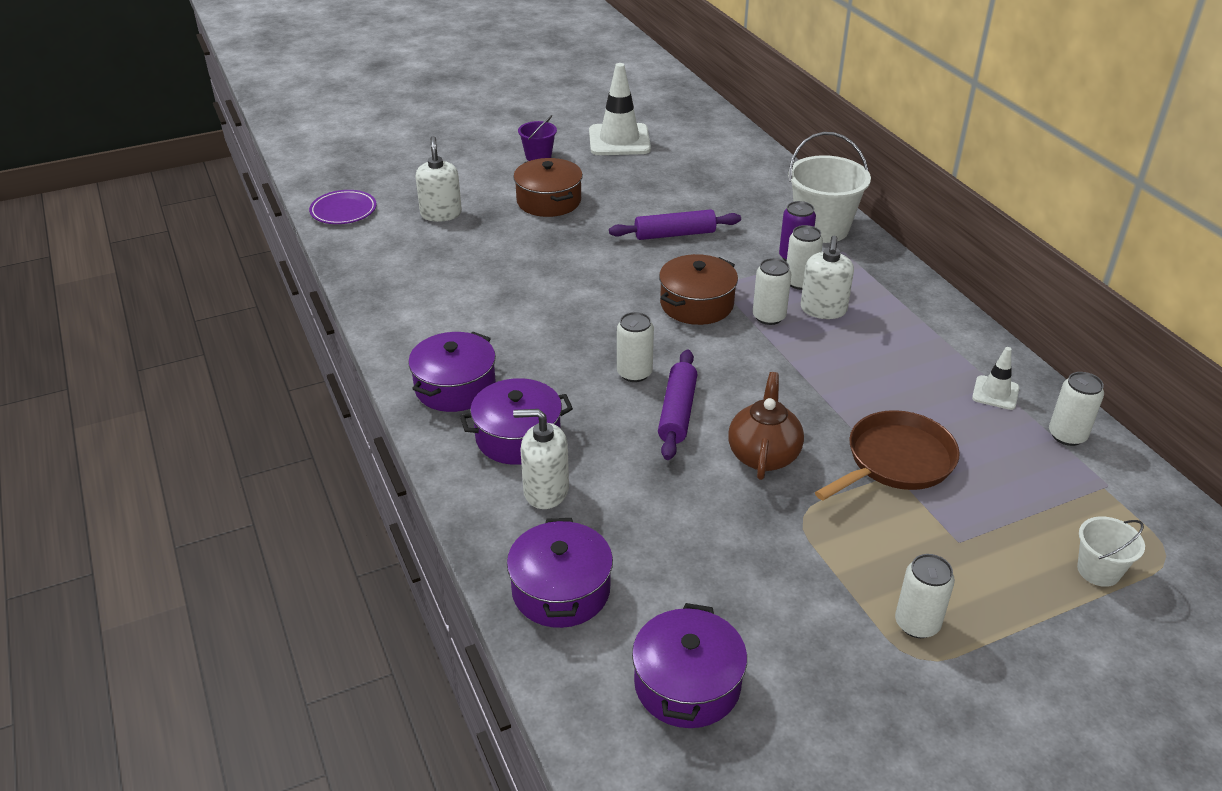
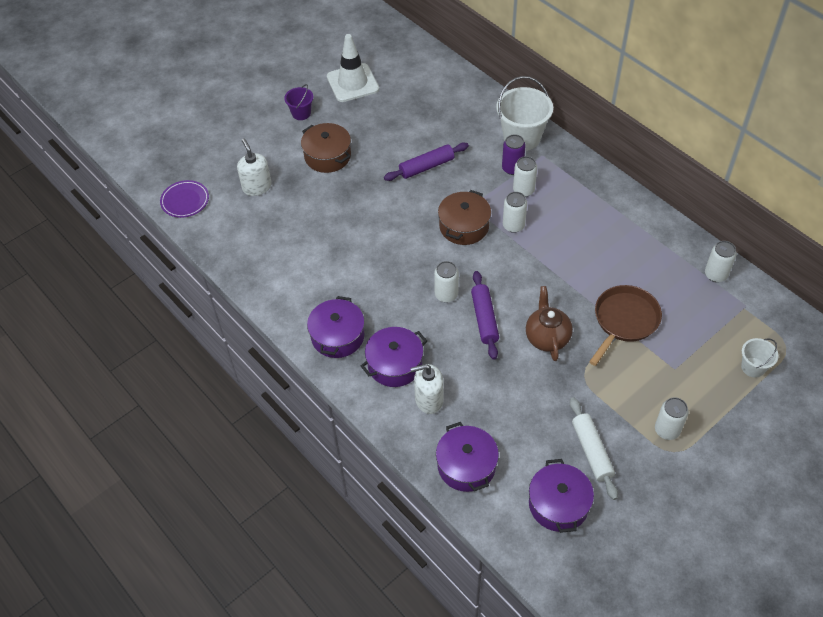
camera: 15 degrees left, 15 degrees up
(775, 622) = (591, 451): none -> white rolling pin
(823, 309) = (545, 210): white soap dispenser -> none
(995, 393) = (667, 252): white traffic cone -> none

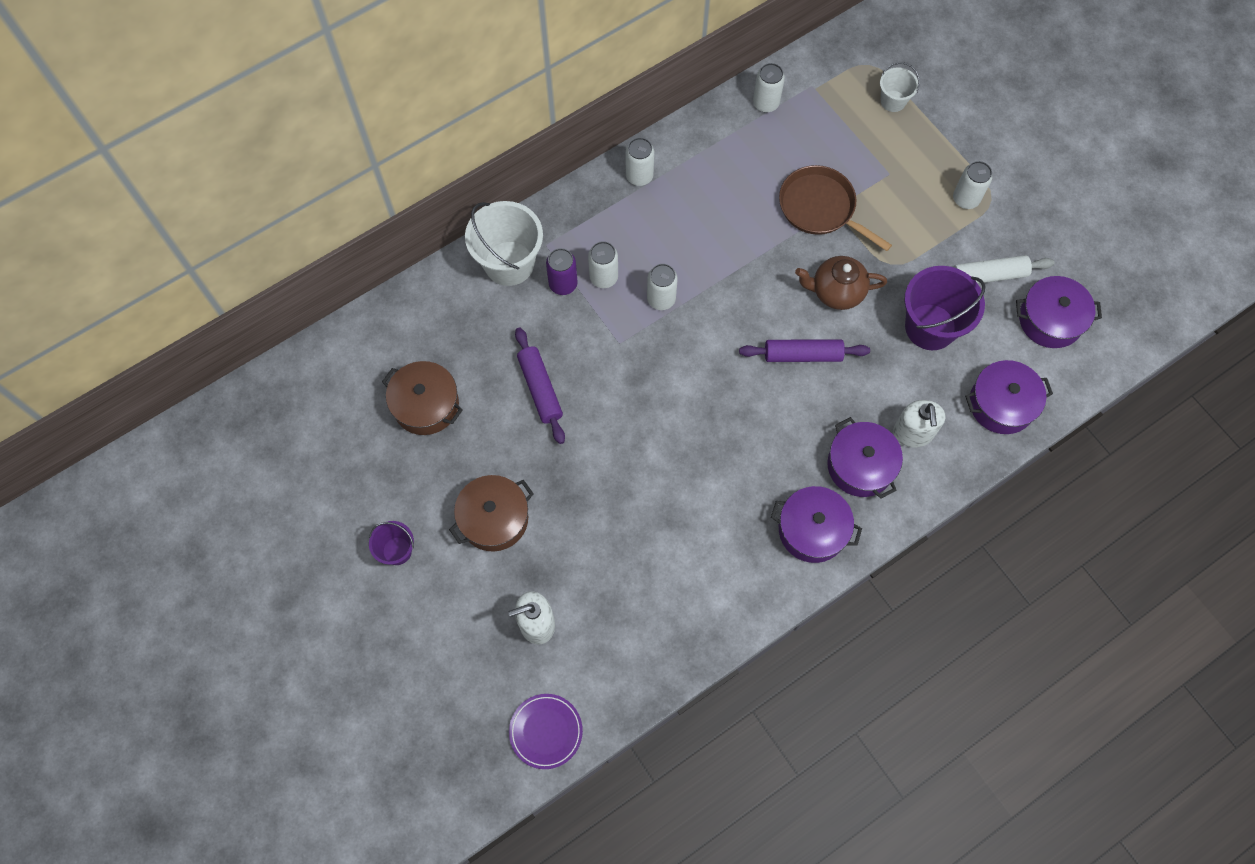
camera: 85 degrees left, 15 degrees up
(352, 83) = (349, 471): white traffic cone -> none
(446, 294) = (761, 393): white can -> white can (639, 176)
(464, 226) = (653, 357): brown pot -> brown pot (426, 405)
(529, 407) = (930, 327): none -> purple bucket

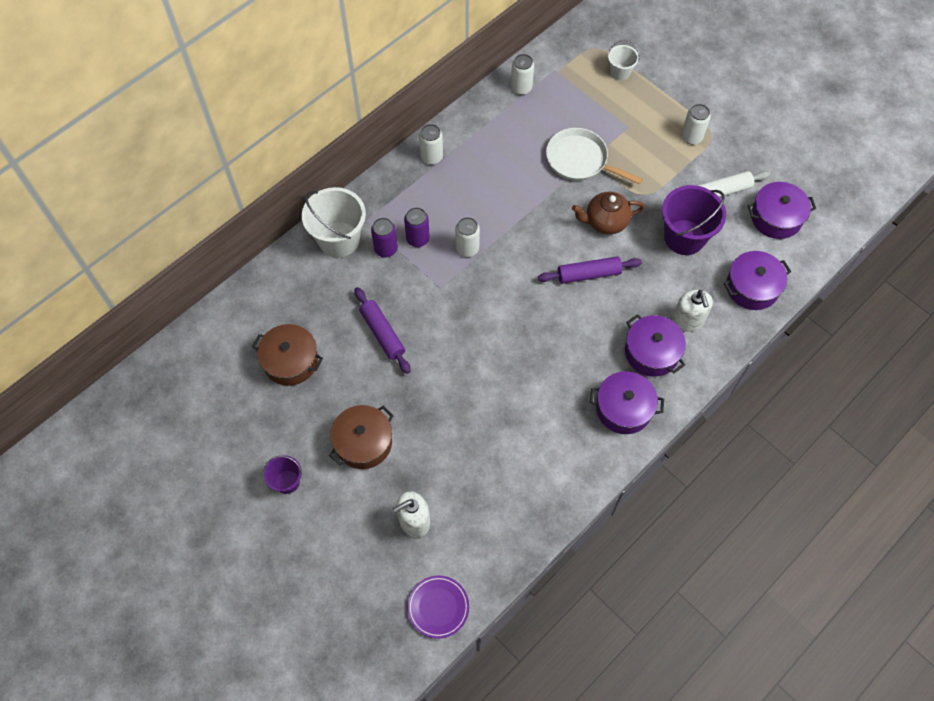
camera: 10 degrees left, 5 degrees down
(603, 277) = (418, 239): white can -> purple can
(820, 208) = (579, 160): brown pan -> white pan

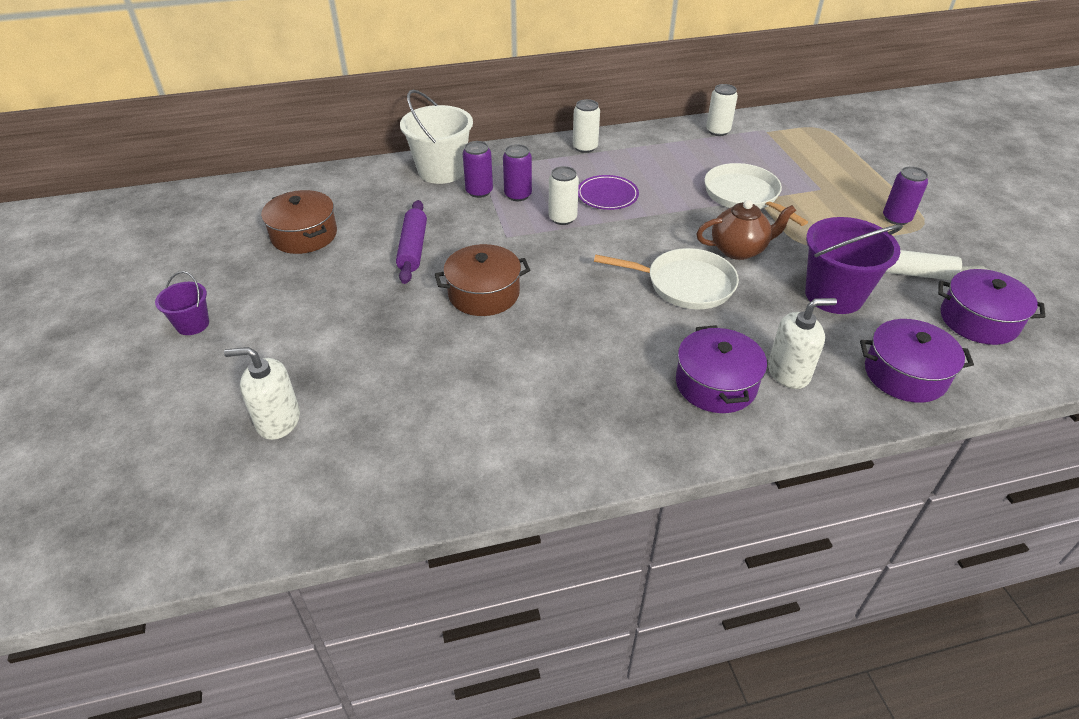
camera: 30 degrees right, 20 degrees down
(363, 442) = (302, 325): brown pot -> brown pot (484, 293)
(438, 607) = (210, 527): purple plate -> purple plate (607, 195)
(588, 274) = (685, 284): purple rolling pin -> white pan
(605, 222) = (739, 250): brown teapot -> brown teapot turned 150 degrees clockwise
(620, 72) = (838, 150): white bucket -> none
(623, 408) = (635, 425): purple pot -> none
(688, 320) = (788, 372): white soap dispenser -> white soap dispenser turned 120 degrees counterclockwise
(691, 137) = (896, 218): white can -> purple can

